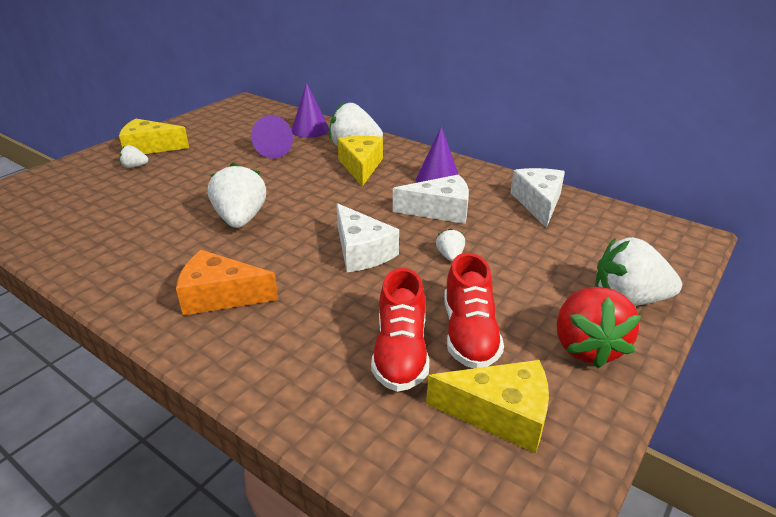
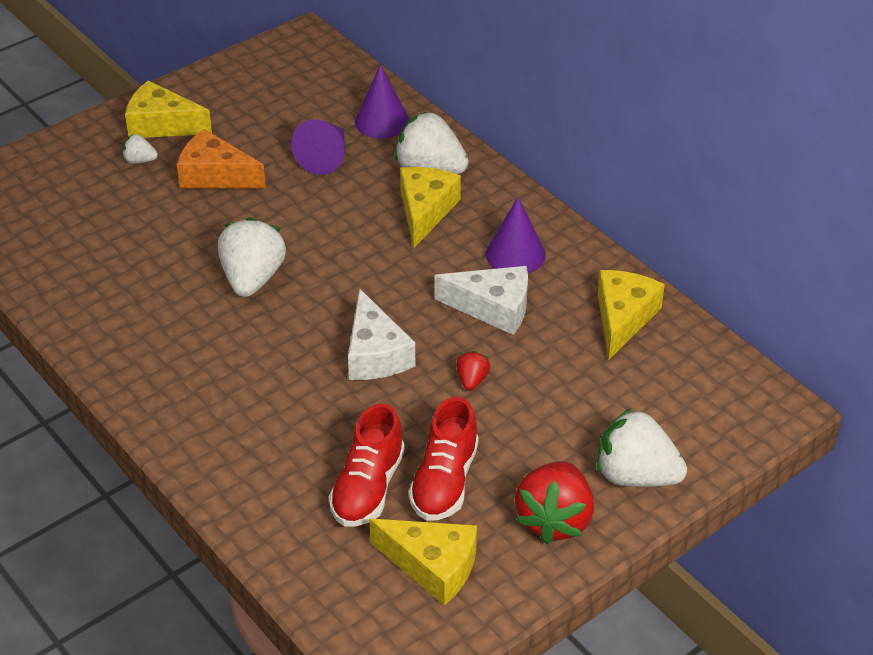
camera: 15 degrees right, 10 degrees up
(220, 296) = (210, 385): orange cheese -> orange cheese (215, 175)
(450, 256) = (472, 380): white strawberry -> red strawberry
(538, 203) = (623, 318): white cheese -> yellow cheese

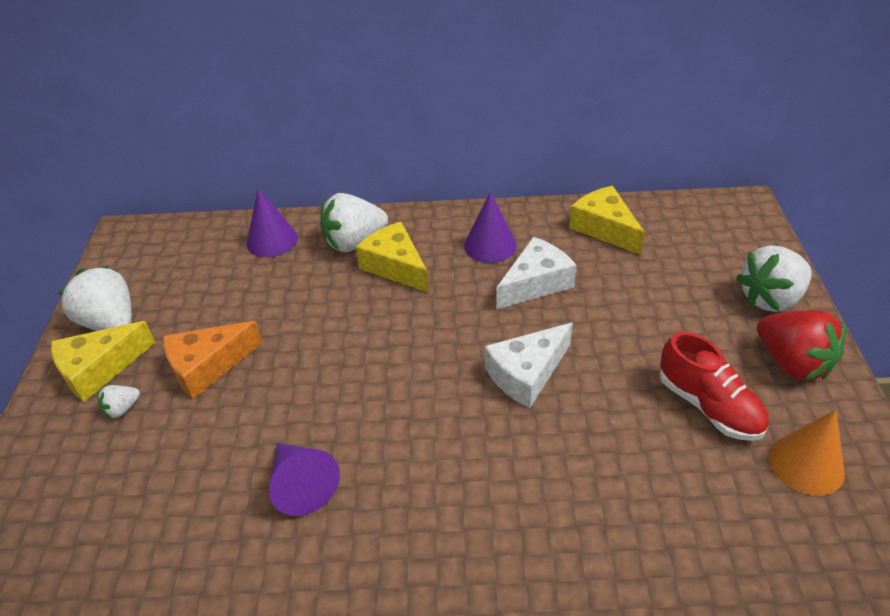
camera: 50 degrees left, 0 degrees up
(252, 278) = (360, 407): white strawberry -> white strawberry (111, 322)
(325, 157) = (271, 289): purple cone -> purple cone (301, 484)
(368, 487) = (684, 460): red shoe -> none
(375, 354) = (527, 374): white cheese -> white cheese turned 120 degrees clockwise
(432, 566) = (806, 464): yellow cheese -> orange cone
(472, 380) = (604, 333): red strawberry -> none

